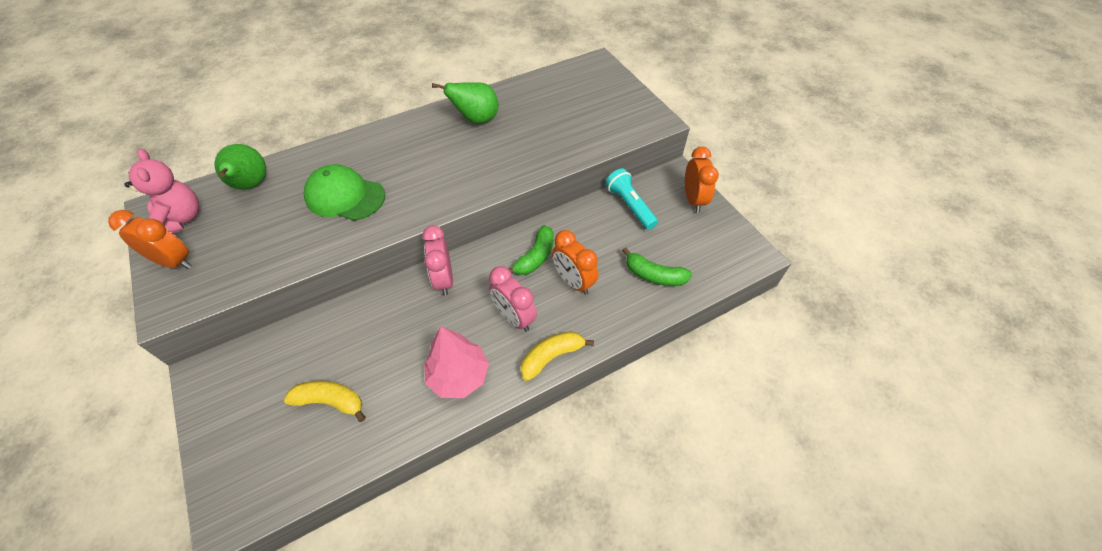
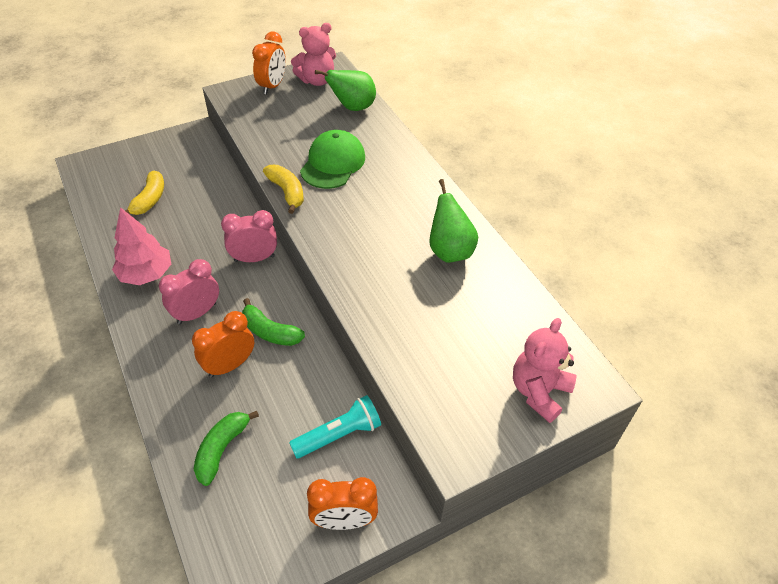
camera: 90 degrees right, 5 degrees down
(551, 357) = (144, 342): yellow banana -> yellow banana (287, 192)
(605, 84) = (539, 392): none -> pink teddy bear

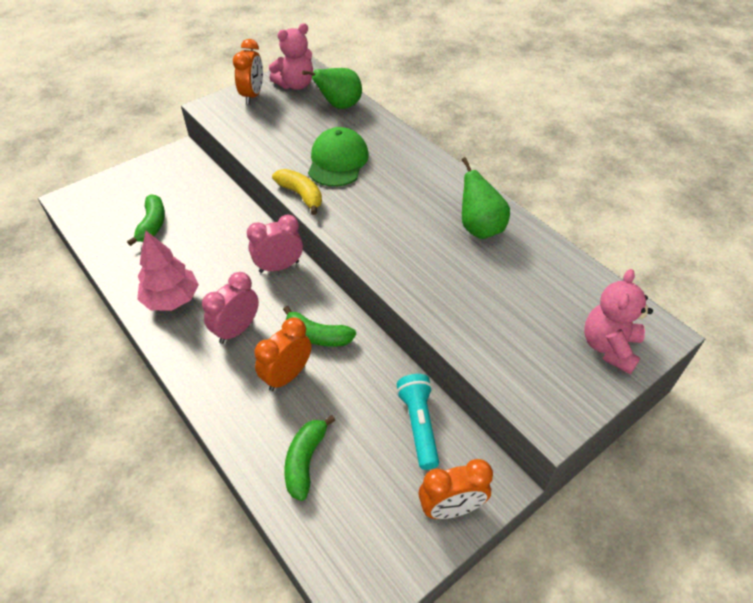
camera: 10 degrees left, 0 degrees up
(150, 199) = (152, 225): yellow banana -> green banana
(339, 435) = (419, 425): turquoise flashlight -> turquoise flashlight turned 60 degrees counterclockwise

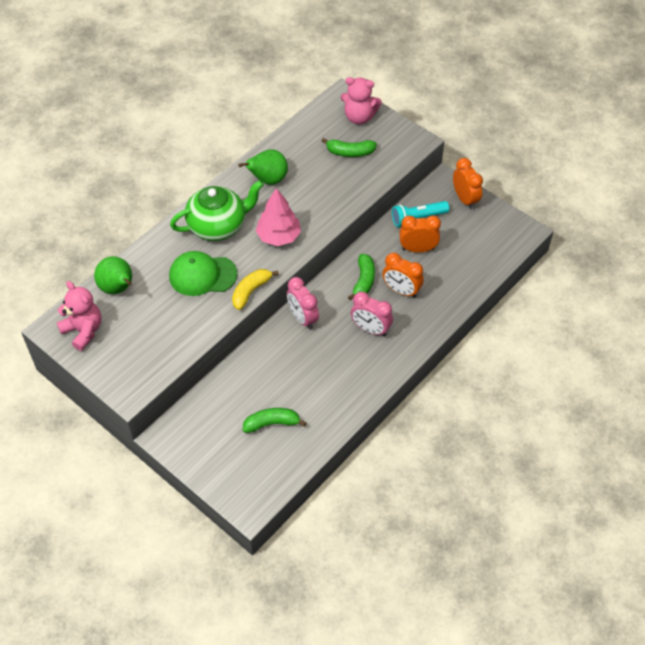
camera: 100 degrees left, 5 degrees up
(172, 299) = (352, 379): pink tree -> pink tree (278, 236)
(252, 95) = (106, 362): orange clock -> orange clock (418, 249)
(305, 461) = (458, 268): green banana -> green banana (350, 152)
(408, 178) = (218, 226): none -> green teapot

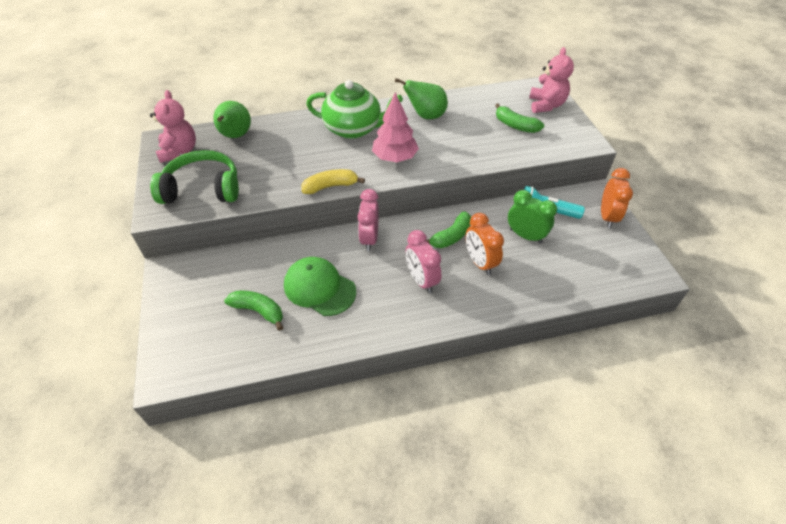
camera: 35 degrees right, 5 degrees down
(145, 352) = (202, 188): none -> green headphones
(202, 275) = (305, 156): green cap -> green cap (319, 288)
(359, 117) = (546, 105): pink teddy bear -> pink teddy bear turned 135 degrees counterclockwise
(418, 249) = (525, 236): orange clock -> green clock

